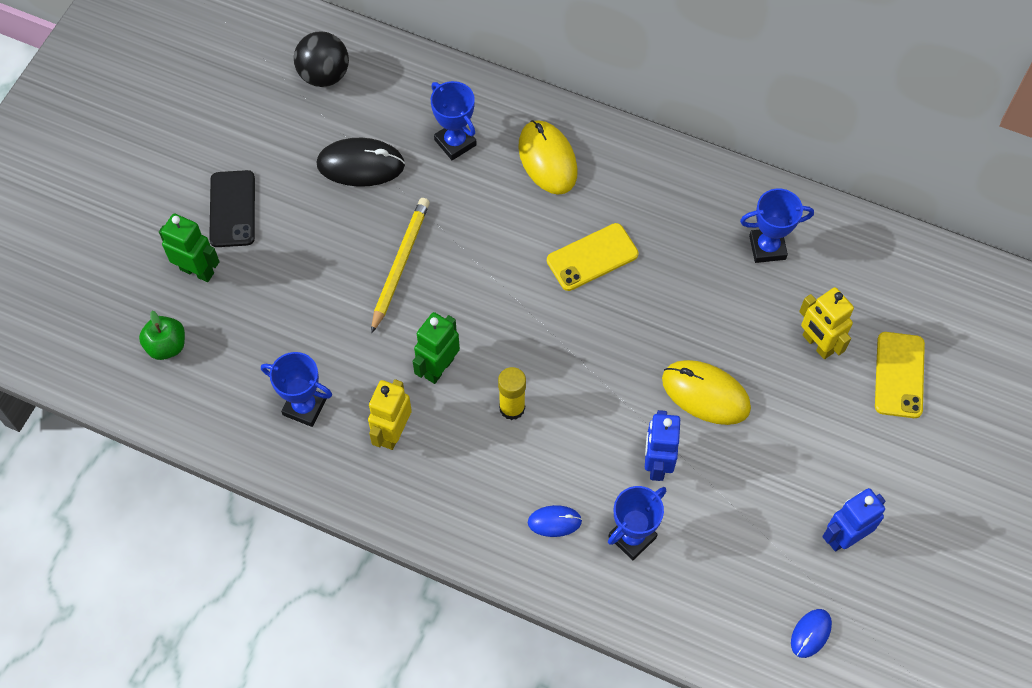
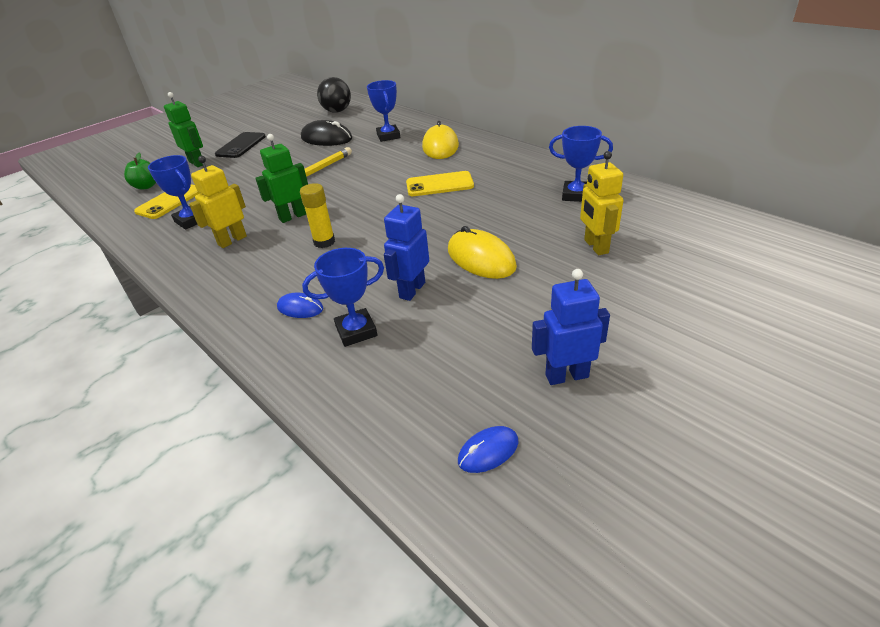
camera: 25 degrees right, 25 degrees down
(899, 375) = (669, 275): yellow phone -> yellow phone (170, 201)

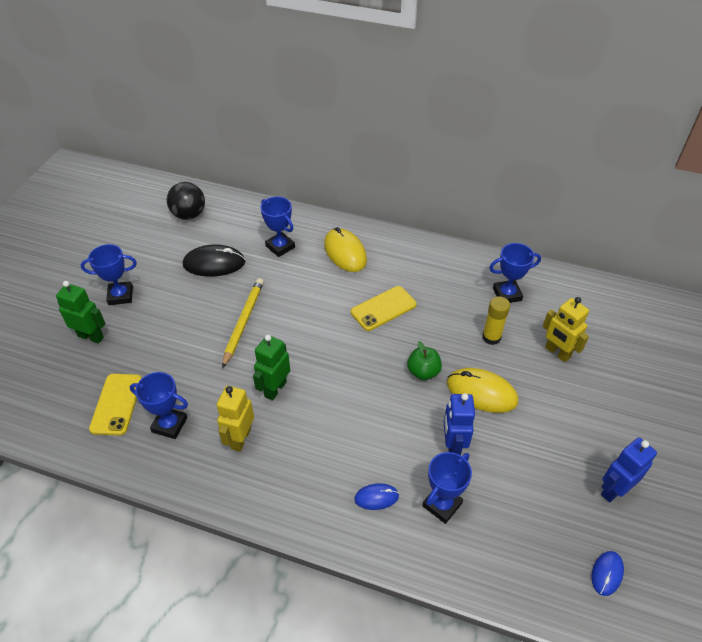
camera: 30 degrees left, 10 degrees up
(146, 186) = (62, 389): green apple -> green apple (423, 372)
(241, 145) = (120, 296): black phone -> blue trophy
(324, 242) = (334, 413): yellow glue stick -> yellow glue stick (491, 337)

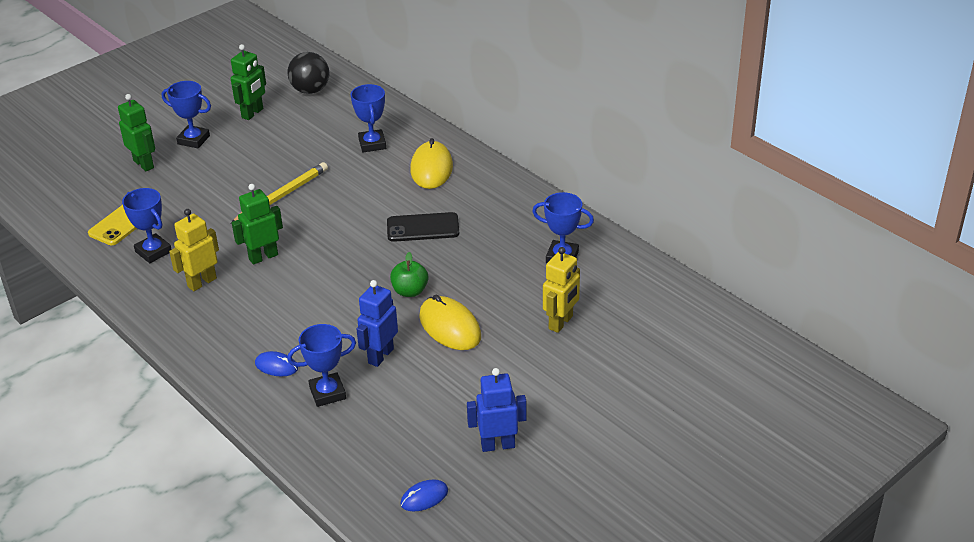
camera: 30 degrees right, 10 degrees down
(155, 252) = (253, 113): none -> green robot
(214, 263) = (297, 139): black mouse -> none
(383, 308) = (423, 228): yellow phone -> black phone
(491, 337) = (506, 287): yellow glue stick -> none
(557, 353) = (561, 323): yellow robot -> yellow robot turned 135 degrees counterclockwise

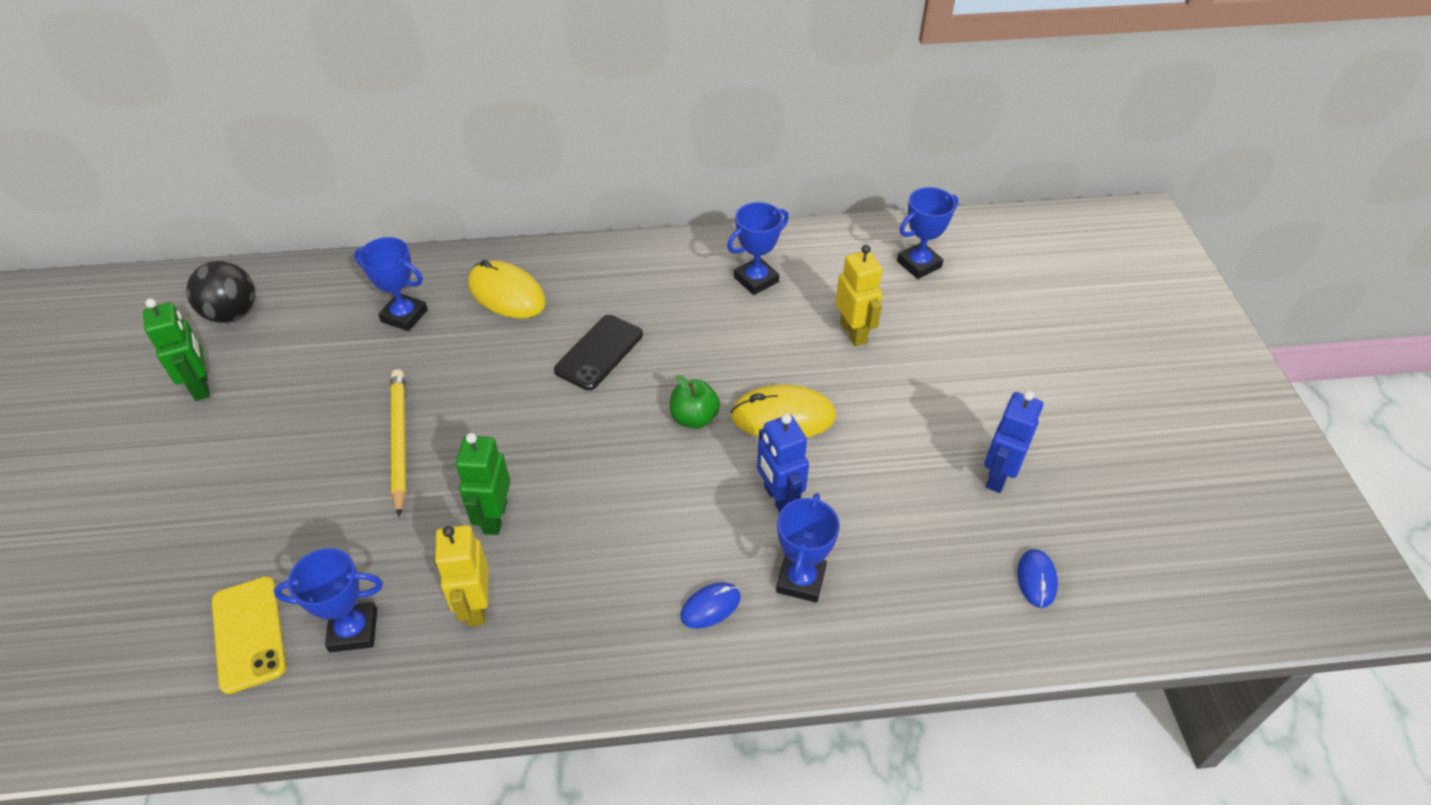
camera: 55 degrees left, 10 degrees up
(144, 164) = (152, 549): green robot -> none
(193, 140) = (174, 470): blue trophy -> blue trophy (919, 264)

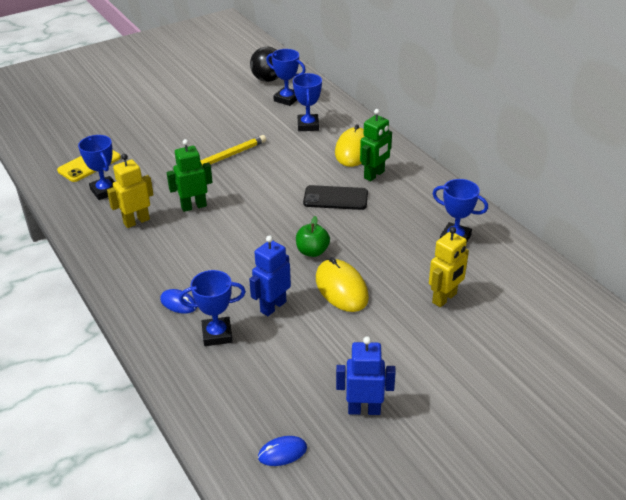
camera: 65 degrees right, 10 degrees down
(201, 386) = (217, 92): green robot -> green robot (374, 175)
(919, 264) = (549, 312): blue trophy -> blue trophy (287, 99)

